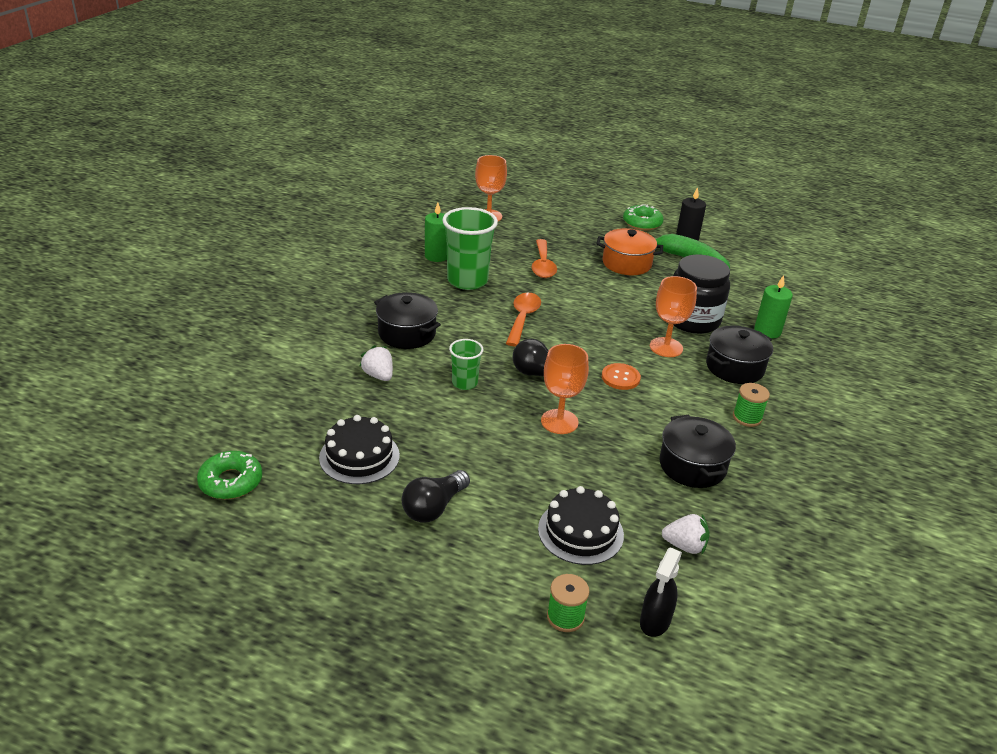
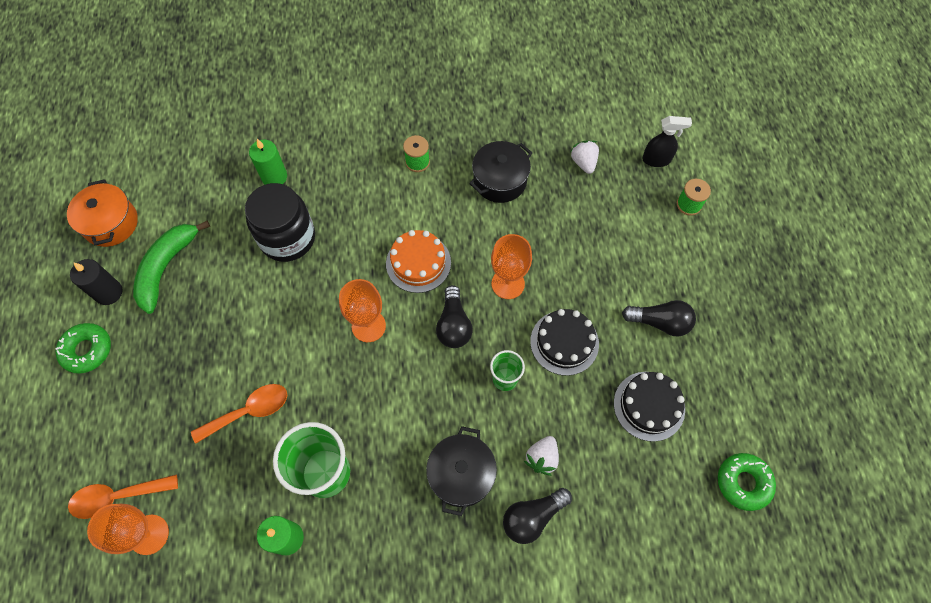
camera: 115 degrees left, 30 degrees up
(340, 353) = (532, 517): none -> black light bulb
(523, 318) = (370, 381): orange spoon -> orange spoon (117, 497)
(580, 532) = (614, 223): black cake -> black cake (564, 342)
(620, 378) = (418, 263): orange button -> orange cake
(626, 263) = (200, 331): orange pot -> orange pot (111, 223)
(666, 347) = (348, 244): orange goblet -> orange goblet (368, 326)
(734, 367) = (350, 186): black pot -> none

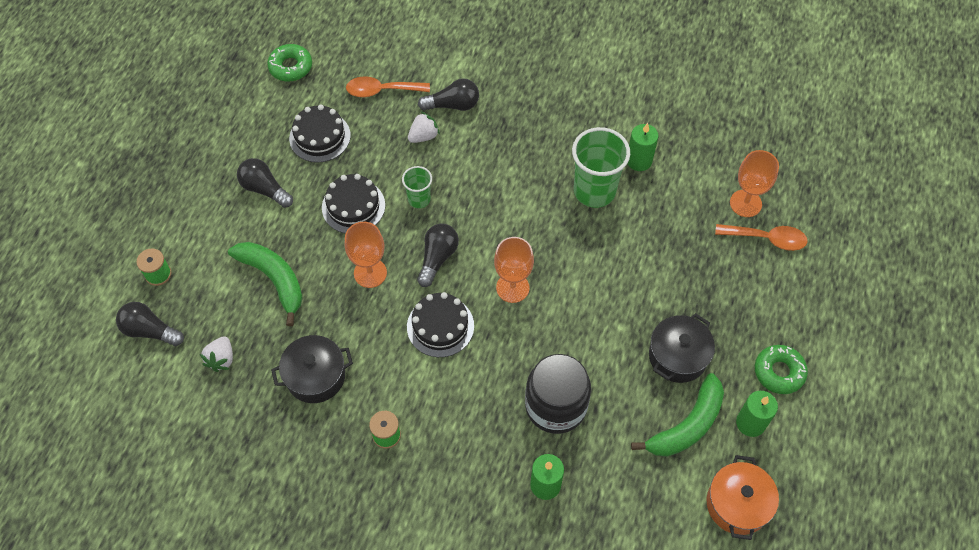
camera: 155 degrees left, 5 degrees down
(108, 292) = (750, 423): black candle -> green candle
(249, 411) = (642, 259): orange spoon -> orange spoon (381, 90)
(418, 263) = (440, 326): orange cake -> black cake
(461, 474) = (490, 149): black pot -> black pot (677, 356)
(588, 242) = (274, 279): none -> green banana
(656, 160) = (150, 331): black spray bottle -> black light bulb

